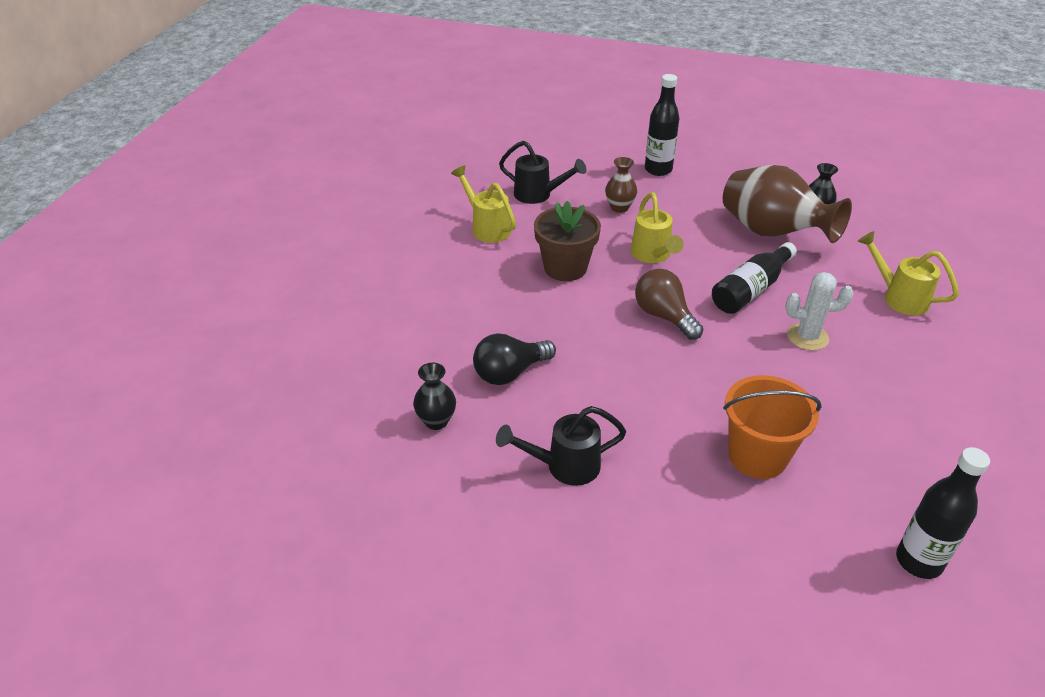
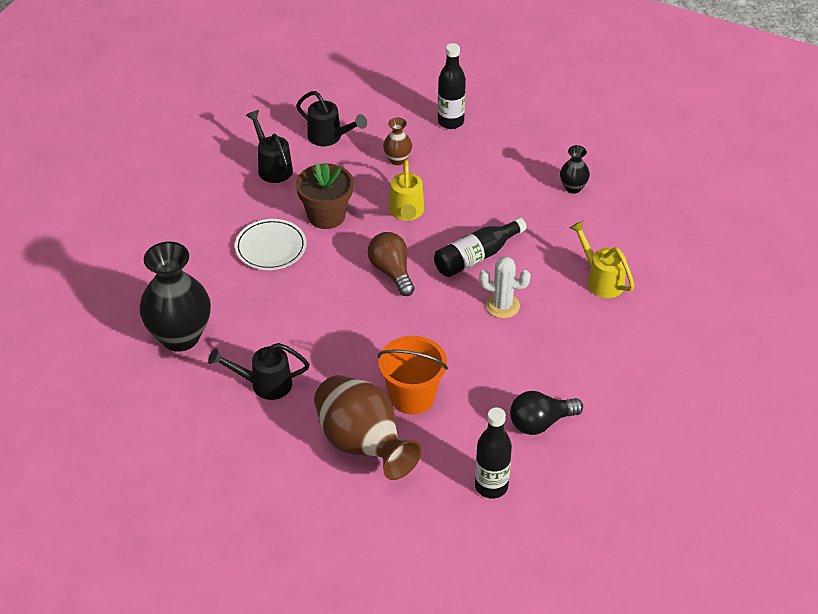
camera: 10 degrees right, 5 degrees up
(436, 421) = (180, 337): black vase -> black vase, size x2.13
(487, 227) = (272, 166): yellow watering can -> black watering can
(510, 373) = (248, 305): black light bulb -> black light bulb (540, 423)
(514, 307) = (271, 247): none -> white plate
(772, 233) = (523, 203): brown vase -> brown vase (363, 445)

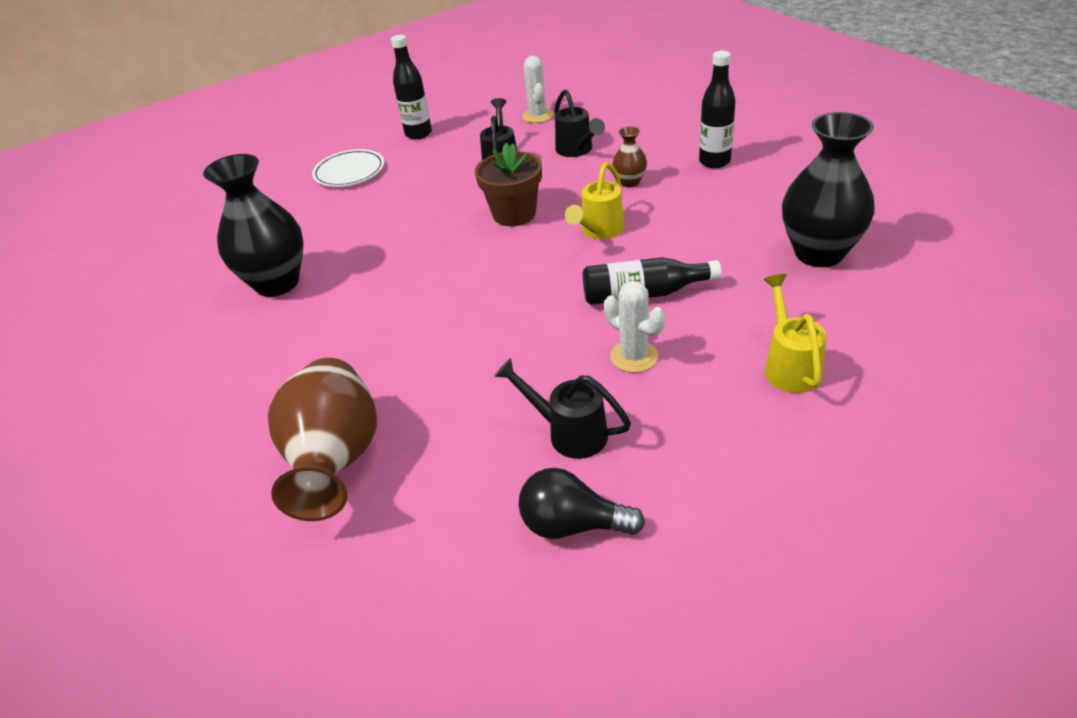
camera: 35 degrees right, 5 degrees down
(263, 106) = (538, 116): none -> white cactus
(264, 384) = (303, 354): black watering can -> black watering can (568, 432)
(271, 247) = (435, 228): white plate -> white plate (349, 172)
(391, 272) = (534, 283): brown light bulb -> none
(412, 397) = (440, 425): orange bucket -> none
(491, 486) = (437, 588): black bottle -> black bottle (418, 134)
(573, 188) = (819, 253): black vase -> black vase, size x2.13

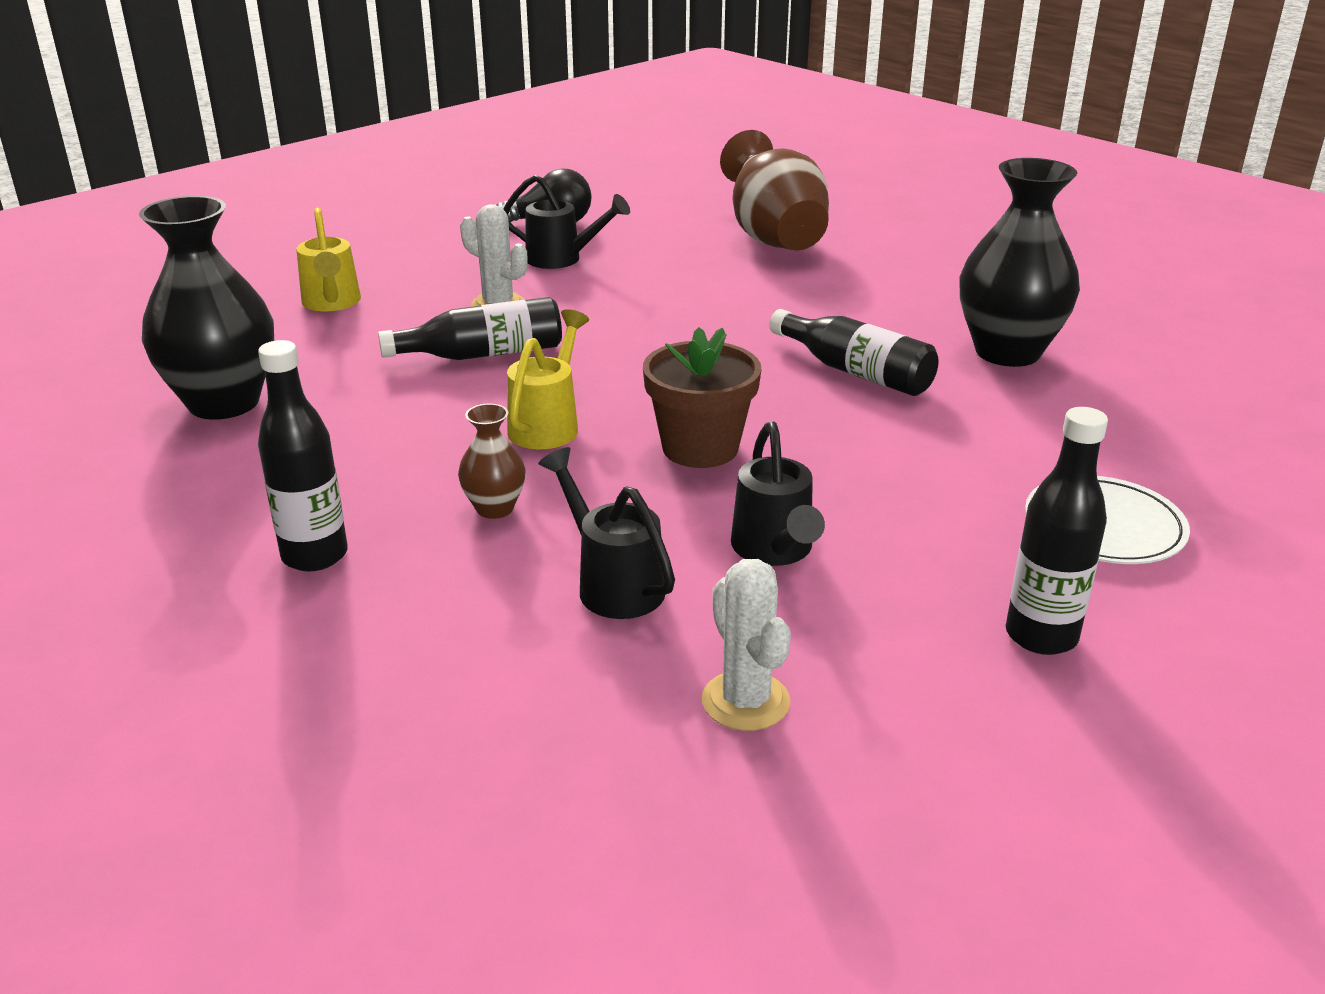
camera: 165 degrees right, 10 degrees down
(389, 268) = (855, 371): none -> black bottle

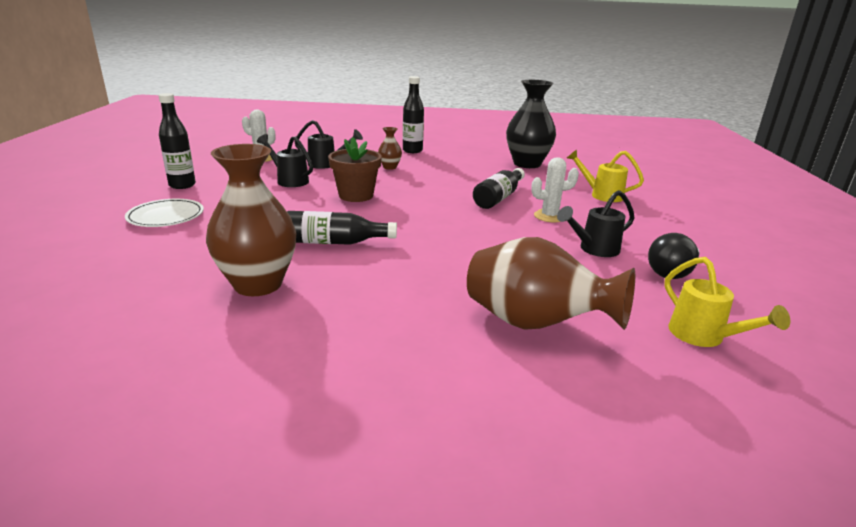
camera: 135 degrees right, 5 degrees down
(548, 424) = (421, 187): yellow watering can -> yellow watering can (704, 337)
(1007, 352) = (258, 284): black vase -> brown vase

